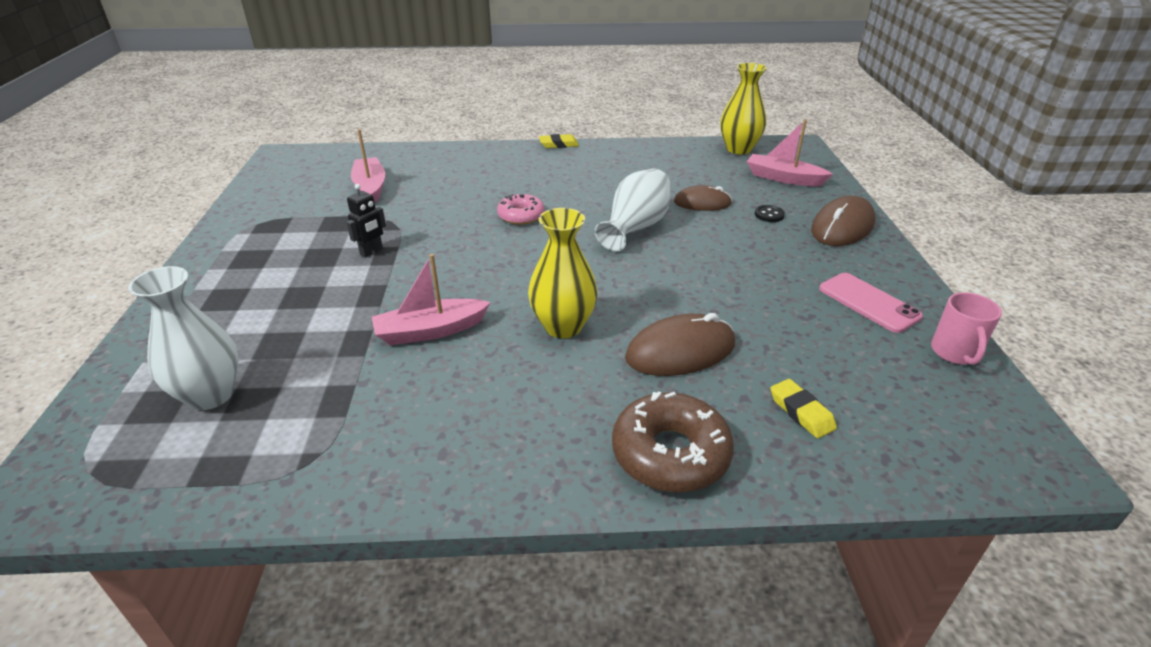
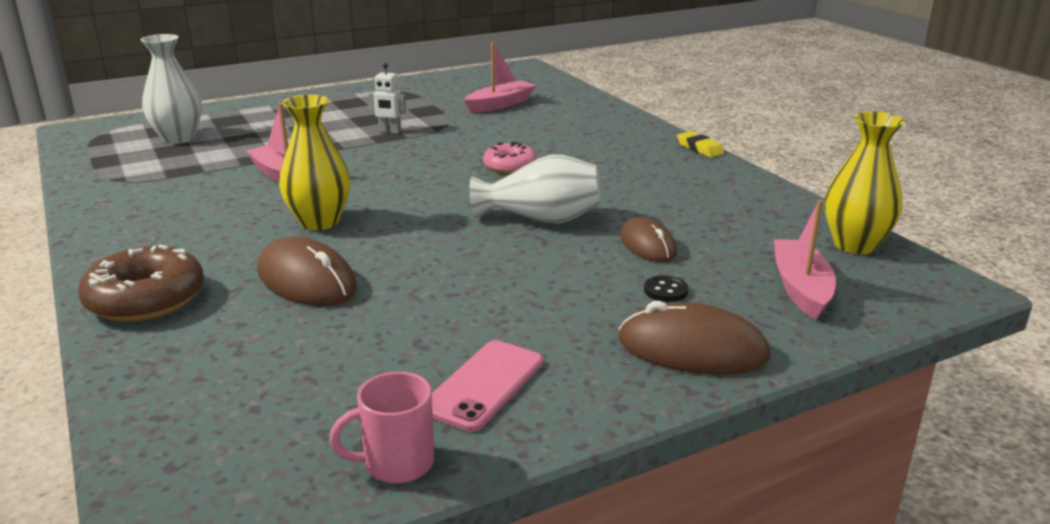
camera: 65 degrees right, 10 degrees down
(372, 252) = (390, 131): black robot -> white robot
(801, 412) = (225, 357): yellow eraser -> none

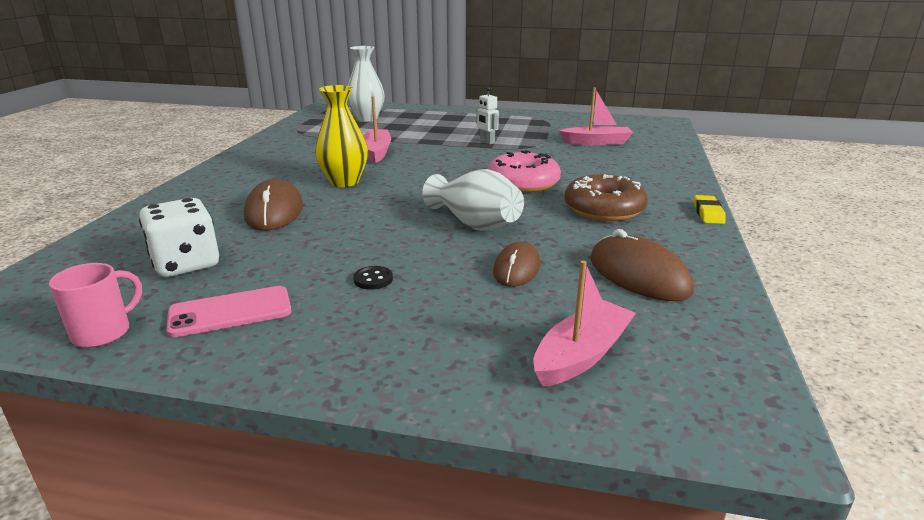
camera: 40 degrees right, 0 degrees up
(146, 299) = (193, 194): brown donut -> brown donut (604, 209)
(330, 369) = (186, 264): none -> white dice
(396, 463) = (103, 332): pink mug -> pink mug turned 105 degrees clockwise
(509, 166) = (523, 183): pink donut -> pink donut, size x1.60
(665, 291) = (463, 306): black button -> black button (373, 279)
(692, 349) = (397, 357): brown mouse -> brown mouse (638, 275)
(855, 245) = (714, 343): yellow vase -> none

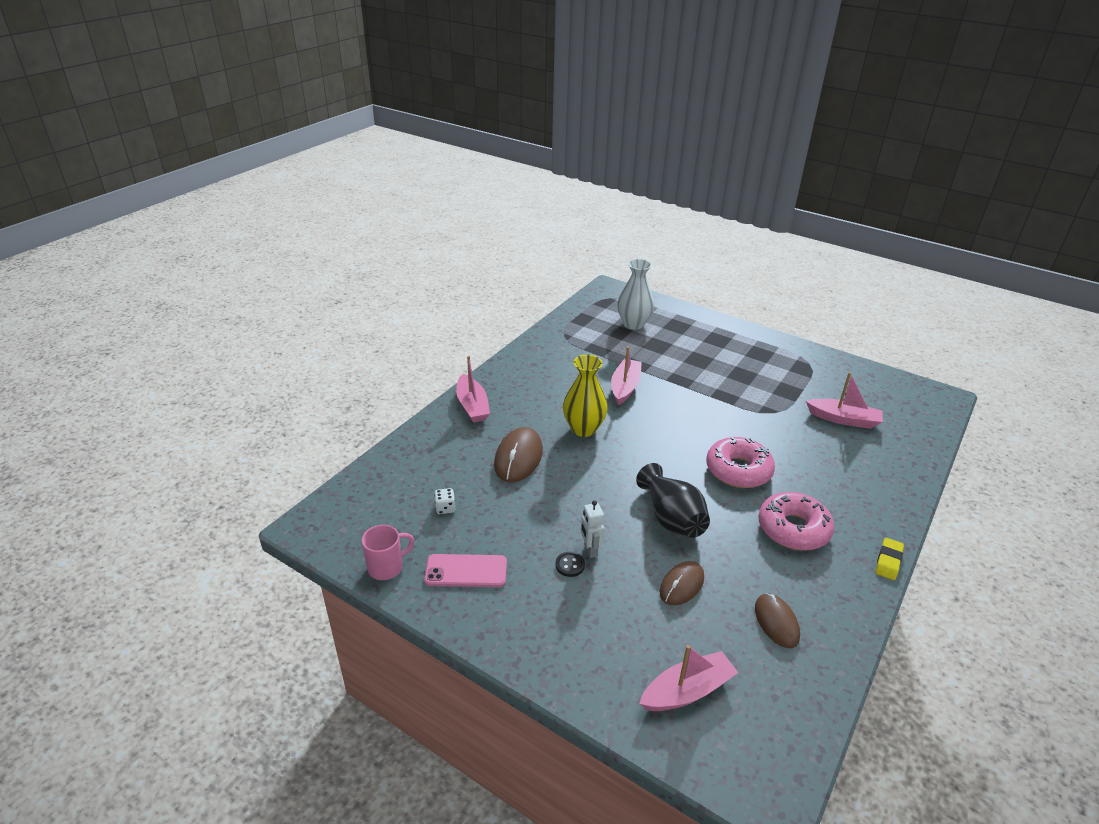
camera: 20 degrees right, 10 degrees up
(186, 264) = (445, 508): white dice -> white dice, size x0.44
(204, 185) = (472, 406): none -> pink boat
(475, 224) = (671, 518): white vase -> black vase
(487, 142) = (733, 393): white robot -> white robot (590, 550)
(604, 209) = (793, 529): brown donut -> pink donut
(638, 275) = (776, 622): brown mouse -> brown mouse, size x0.66

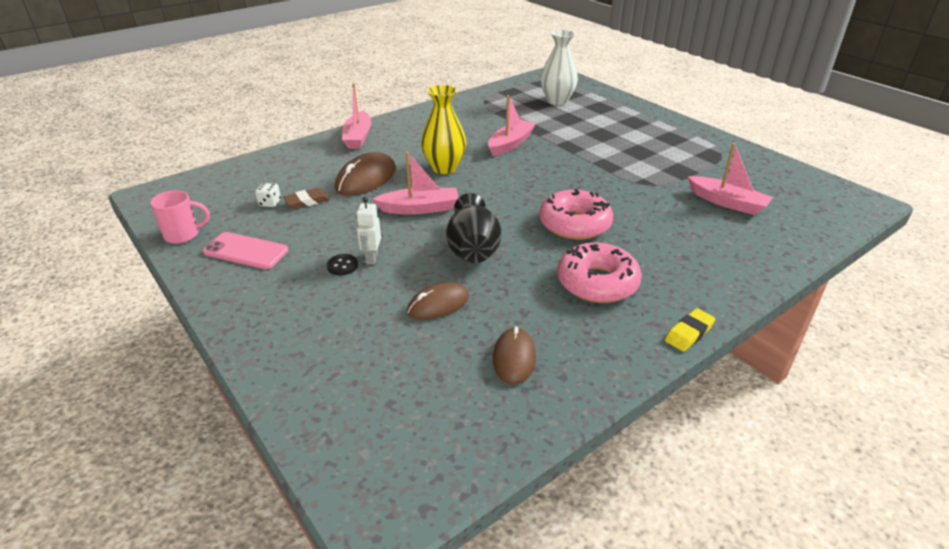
camera: 20 degrees right, 0 degrees up
(481, 498) = (307, 201): none -> brown eraser
(687, 691) = (369, 394): pink boat -> pink boat (420, 208)

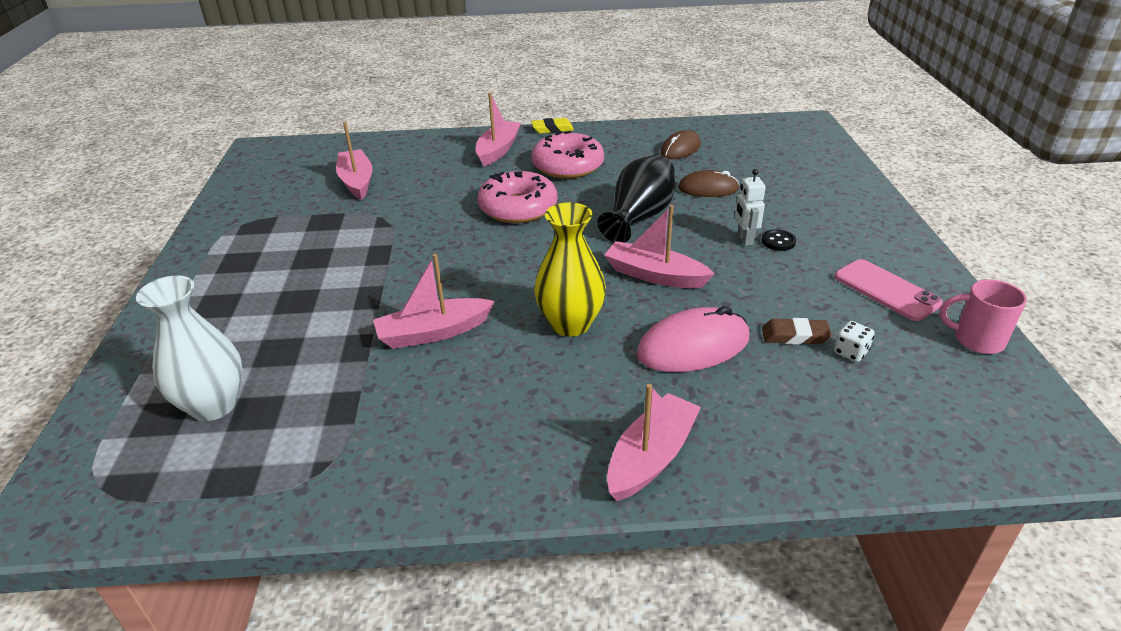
camera: 145 degrees left, 0 degrees up
(366, 179) = (693, 346): brown mouse -> pink mouse
(371, 258) = (744, 239): white robot -> white robot turned 135 degrees clockwise
(688, 277) = (498, 150): none -> pink boat

